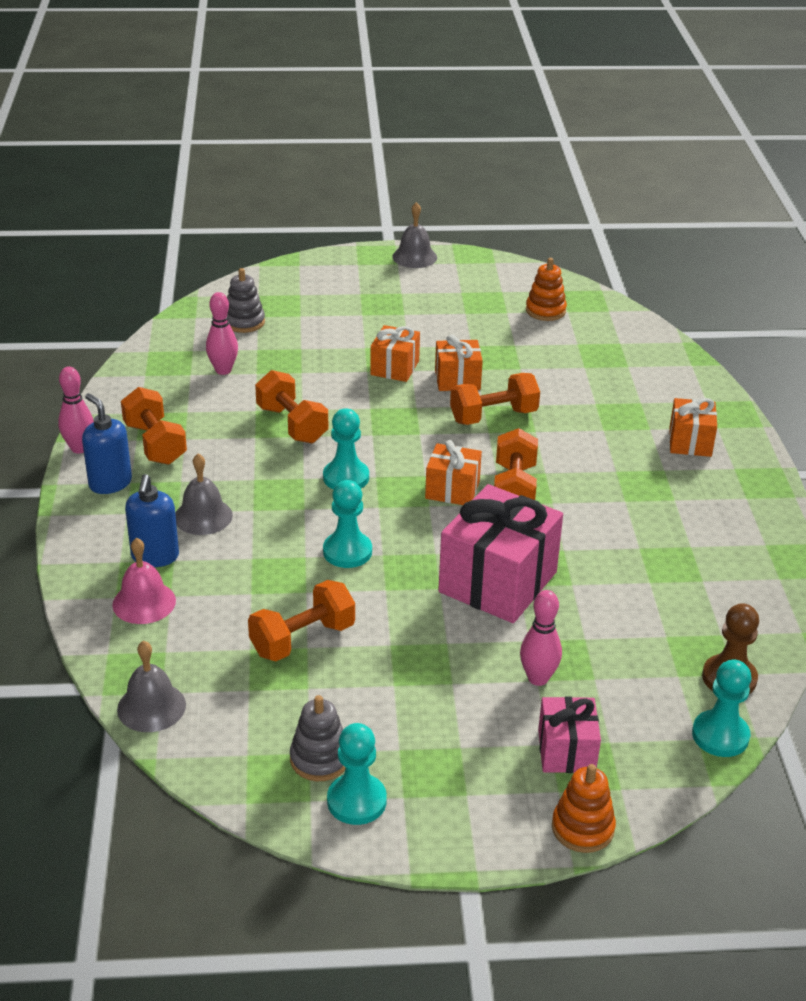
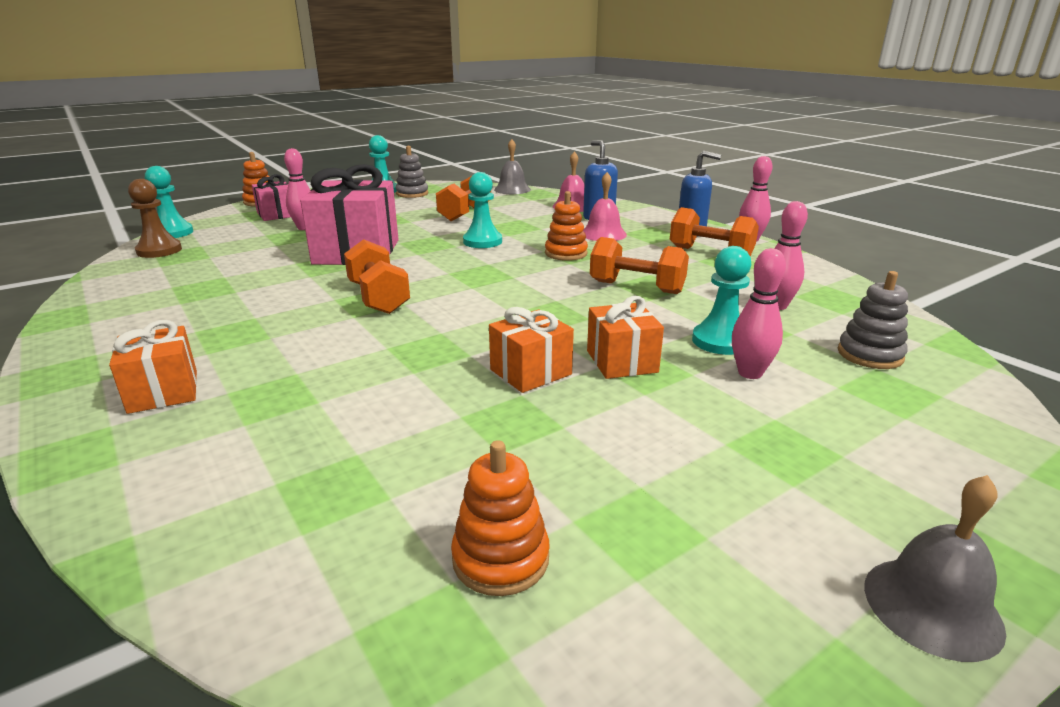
camera: 150 degrees right, 10 degrees down
(203, 516) = (603, 234): grey bell -> pink bell
(288, 494) = (566, 253): none -> orange stacking toy
(333, 336) = (750, 373): none -> pink bowling pin
(346, 477) = (537, 270): turquoise pawn -> turquoise pawn (720, 341)
(452, 490) = (437, 284): orange gift -> none
(493, 416) = (448, 347): orange dumbbell -> none

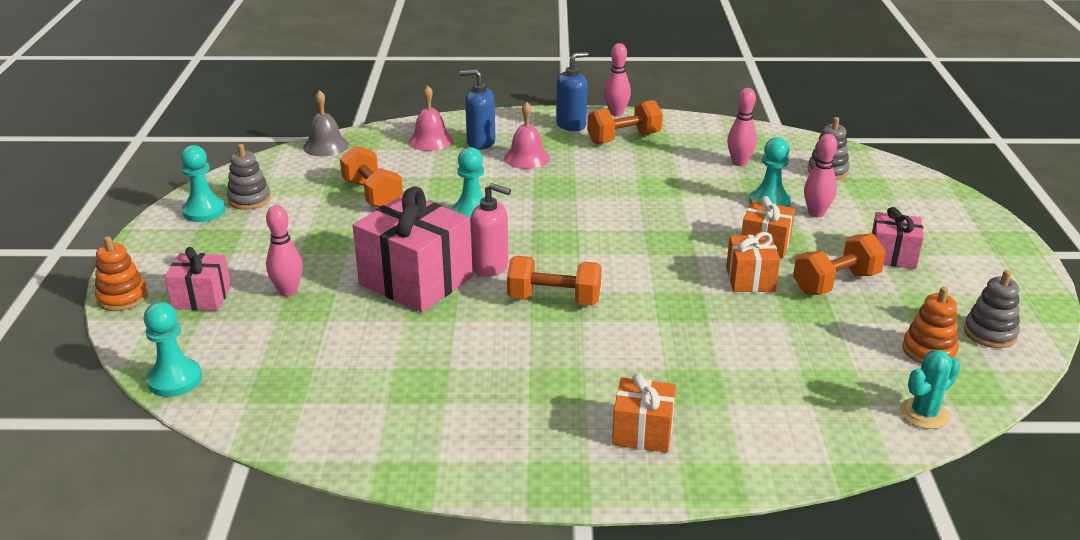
camera: 55 degrees left, 5 degrees up
(159, 250) = (242, 397): brown pawn -> none
(303, 600) = (924, 414): none -> turquoise cactus
(407, 266) = (491, 266): none -> pink soap dispenser
(566, 253) = (552, 190): orange stacking toy -> none
(633, 623) = (990, 333): none -> grey stacking toy
(636, 287) = (656, 192): orange dumbbell -> orange dumbbell (836, 283)
(737, 454) = (892, 255): none -> pink gift
(932, 606) = (1019, 266): grey bell -> none

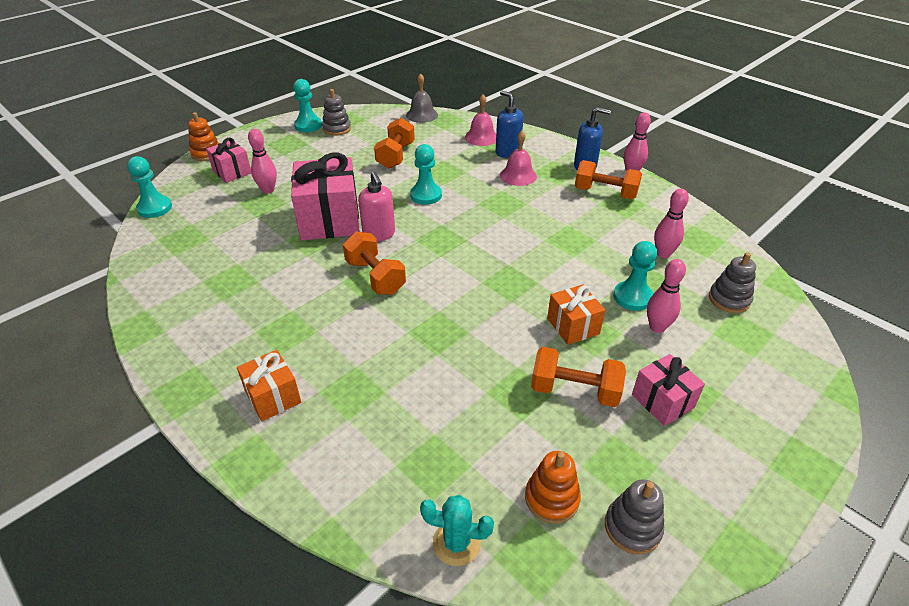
camera: 45 degrees right, 10 degrees up
(750, 279) = (516, 344): orange gift -> none

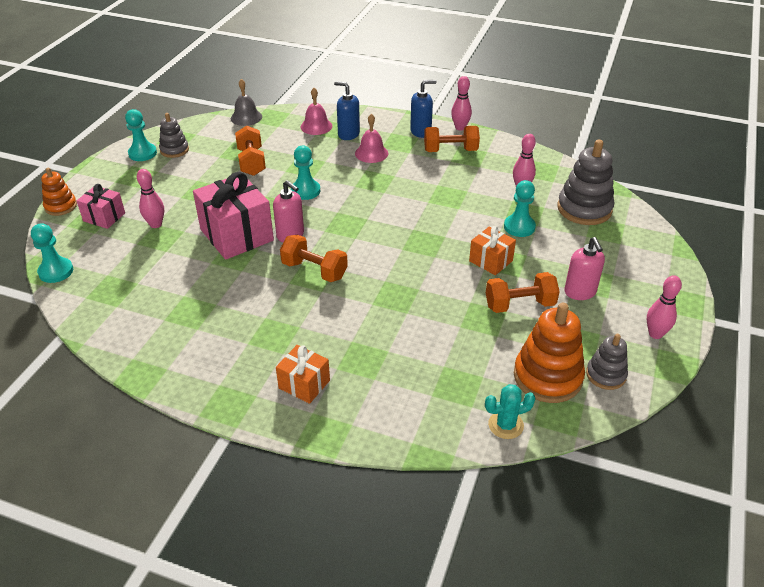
camera: 25 degrees left, 0 degrees up
(551, 498) = (547, 377): orange stacking toy -> orange stacking toy, size x1.73
(657, 327) = (548, 243): pink bowling pin -> pink bowling pin (655, 334)
(662, 401) = (580, 292): pink gift -> pink soap dispenser
(729, 299) = (584, 209): grey stacking toy -> grey stacking toy, size x1.73

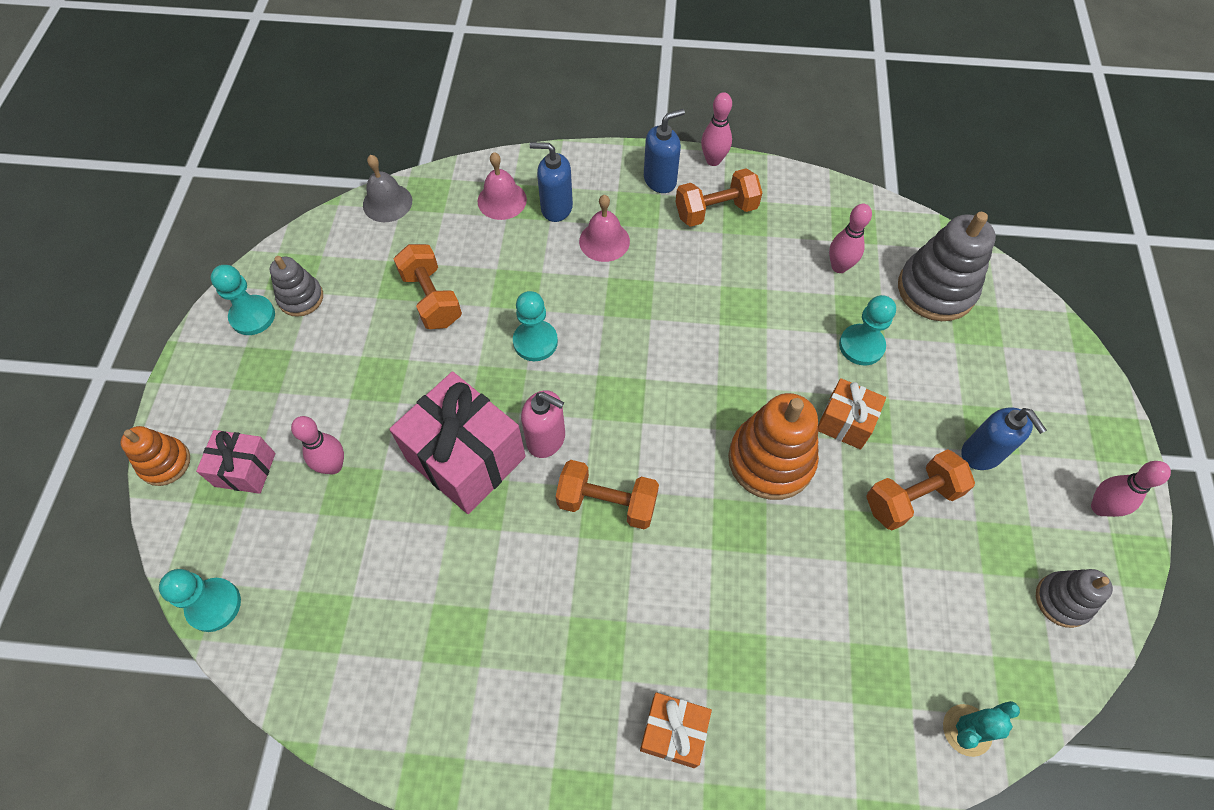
camera: 15 degrees left, 20 degrees up
(547, 377) = (991, 625): orange stacking toy -> orange stacking toy (771, 460)
(580, 292) = (981, 454): pink soap dispenser -> blue soap dispenser

